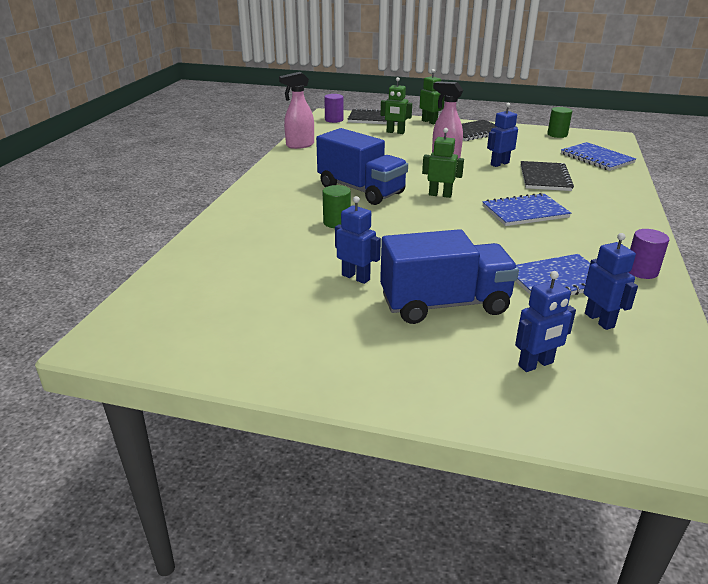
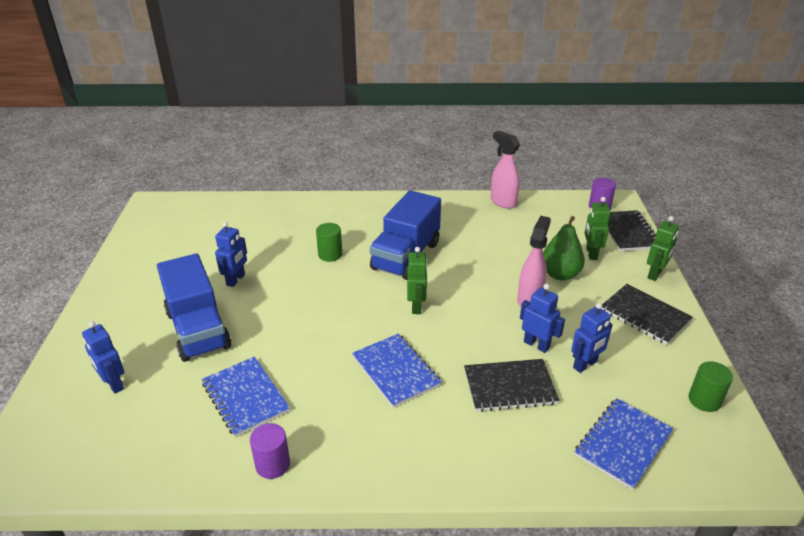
camera: 75 degrees right, 5 degrees up
(417, 144) = (560, 274): none -> green pear
(599, 320) = (175, 424): blue robot -> blue robot (585, 365)

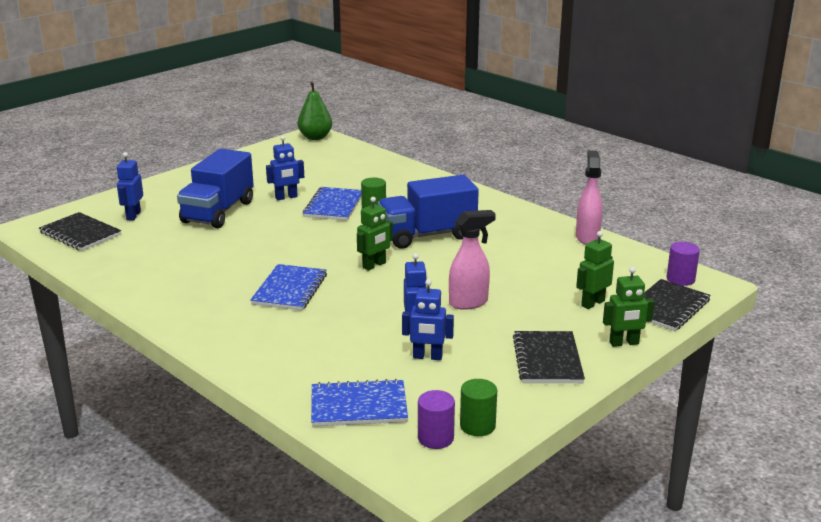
camera: 45 degrees right, 10 degrees down
(245, 397) = (183, 256): blue notebook -> blue notebook (334, 206)
(272, 464) = (141, 291): purple cylinder -> purple cylinder (435, 438)
(509, 387) = (346, 336): black notebook -> black notebook (80, 234)
(560, 274) = (531, 301): green pear -> green pear (315, 137)

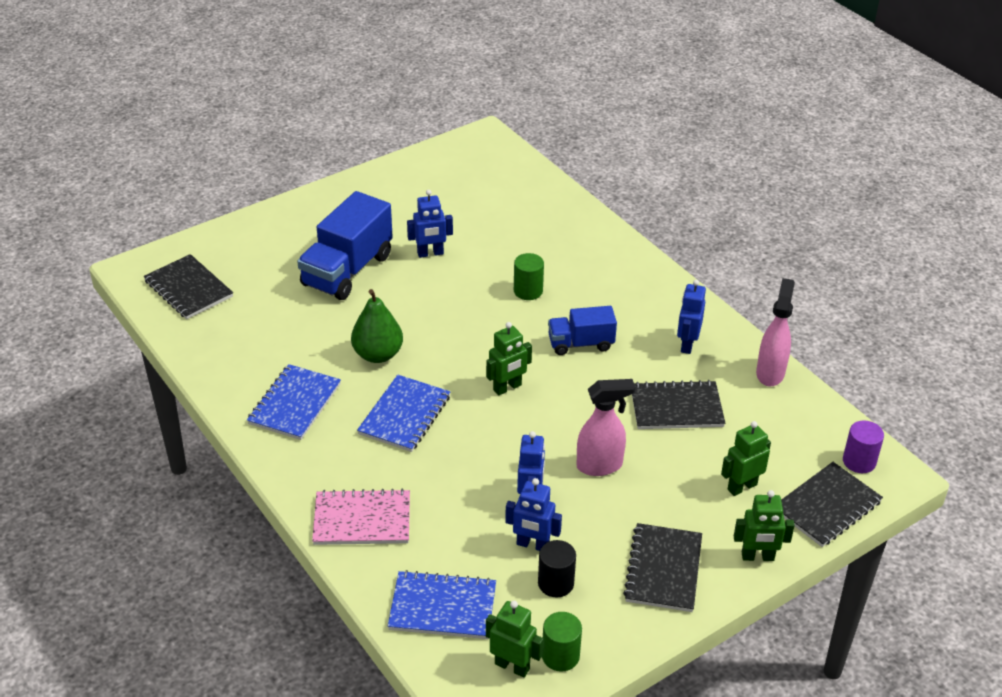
camera: 10 degrees right, 15 degrees up
(133, 215) = (250, 264): blue robot -> blue robot (687, 344)
(268, 357) = (362, 520): none -> pink notebook
(315, 137) = (486, 142): green pear -> green pear (378, 354)
(334, 206) = (483, 276): blue notebook -> blue notebook (295, 404)
(427, 235) = (580, 343): blue truck -> blue truck, size x0.58
(435, 438) = (512, 666): purple cylinder -> green robot
(456, 379) = (555, 583): none -> black cylinder
(519, 263) = (676, 407): none -> black notebook

